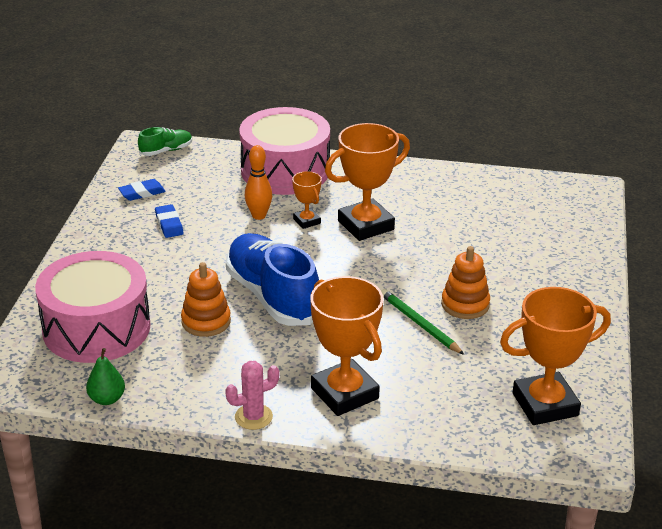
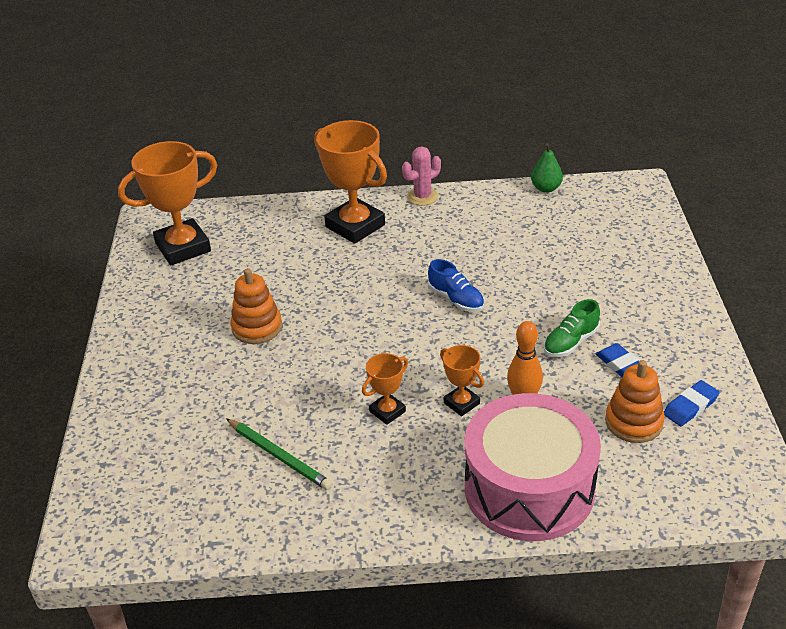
camera: 170 degrees right, 5 degrees up
(96, 328) = (601, 238): pink drum -> none
(166, 150) = (720, 493): green shoe -> green shoe (570, 342)
(206, 321) = (506, 262): orange stacking toy -> orange stacking toy (634, 422)
(273, 296) = (456, 299): blue shoe -> blue shoe, size x0.47
(365, 225) = (387, 411): orange trophy -> orange trophy, size x0.50
(419, 324) = (301, 298): green pencil -> green pencil (279, 456)

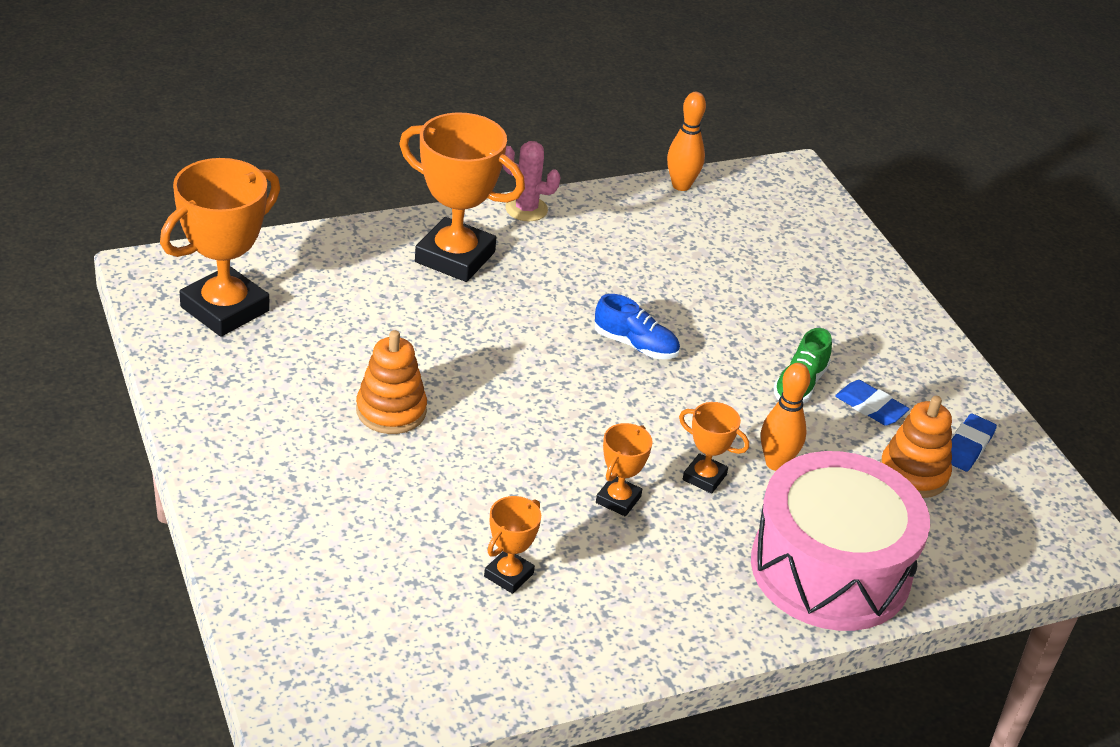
camera: 25 degrees left, 0 degrees up
(279, 456) = (508, 575): green pencil -> orange trophy
(422, 197) = (526, 209): pink cactus -> pink cactus turned 75 degrees clockwise
(546, 188) = (681, 185): green pear -> orange bowling pin

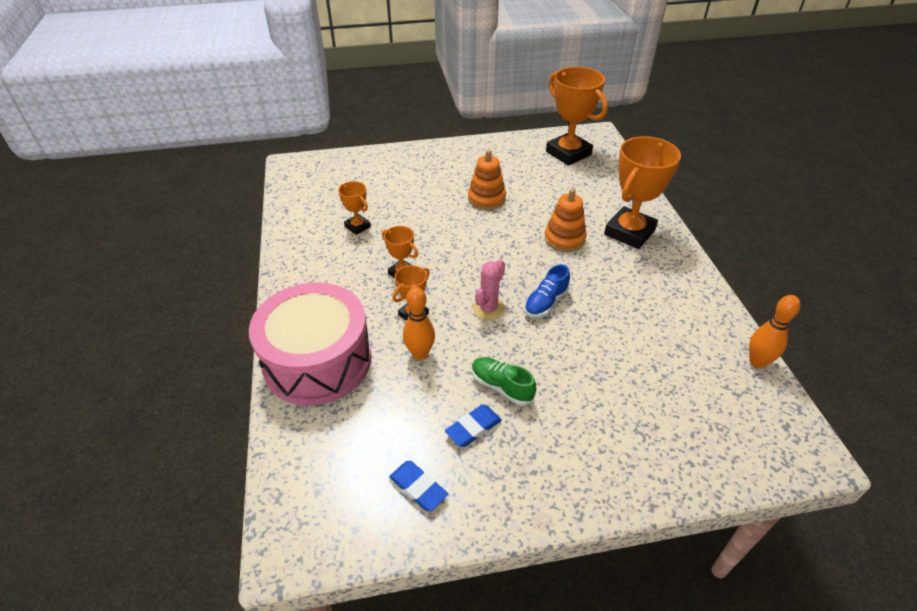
camera: 105 degrees right, 5 degrees up
(526, 209) = (693, 269): pink cactus -> pink cactus (488, 308)
(913, 474) = (394, 436): orange stacking toy -> orange stacking toy (564, 239)

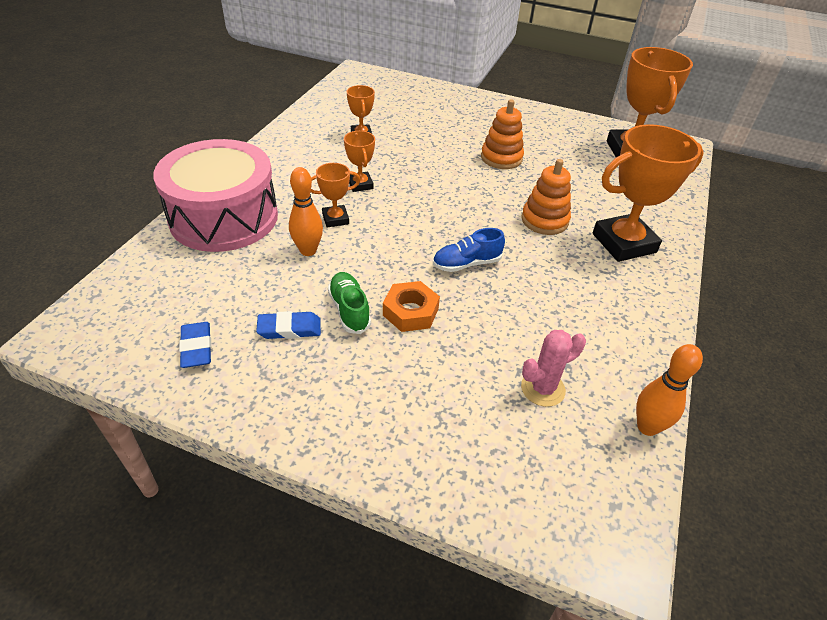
camera: 30 degrees right, 0 degrees up
(488, 308) = (406, 244): pink cactus -> pink cactus (543, 389)
(545, 363) = (410, 312): none -> orange nut

